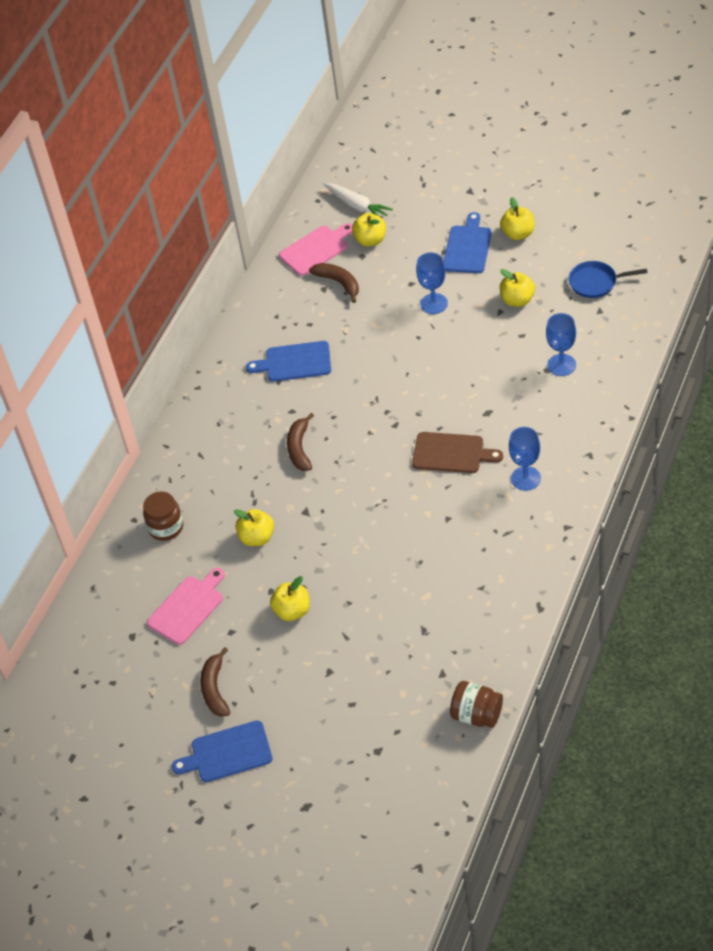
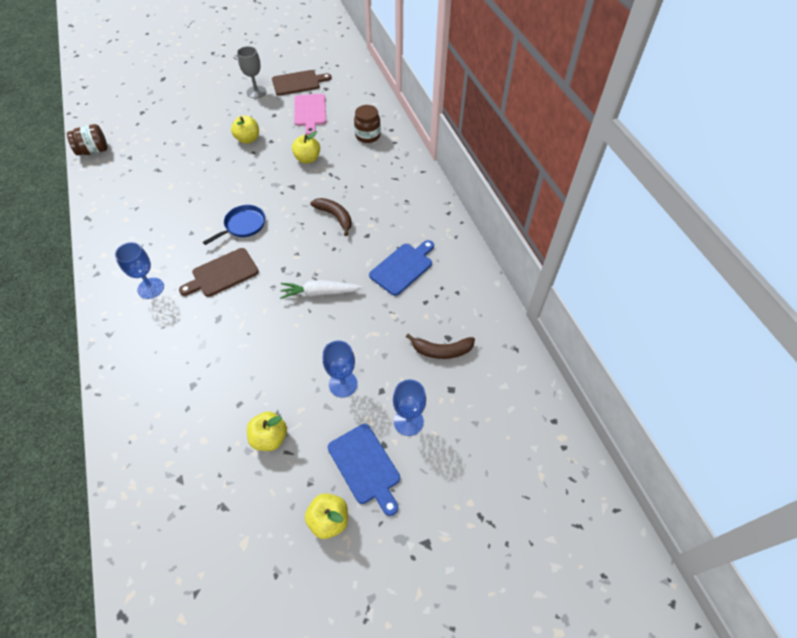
camera: 130 degrees right, 5 degrees up
(152, 670) = (298, 83): none -> brown cutting board
(215, 689) = (256, 92): brown banana -> grey goblet
(227, 753) = (223, 76): blue cutting board -> none
(316, 249) = (495, 369): pink cutting board -> none
(357, 206) = (513, 441): white carrot -> white carrot (320, 293)
(370, 240) = (461, 411): yellow apple -> none
(561, 365) = (182, 397): blue goblet -> blue goblet (408, 421)
(596, 282) = (204, 512): blue pan -> blue pan (243, 225)

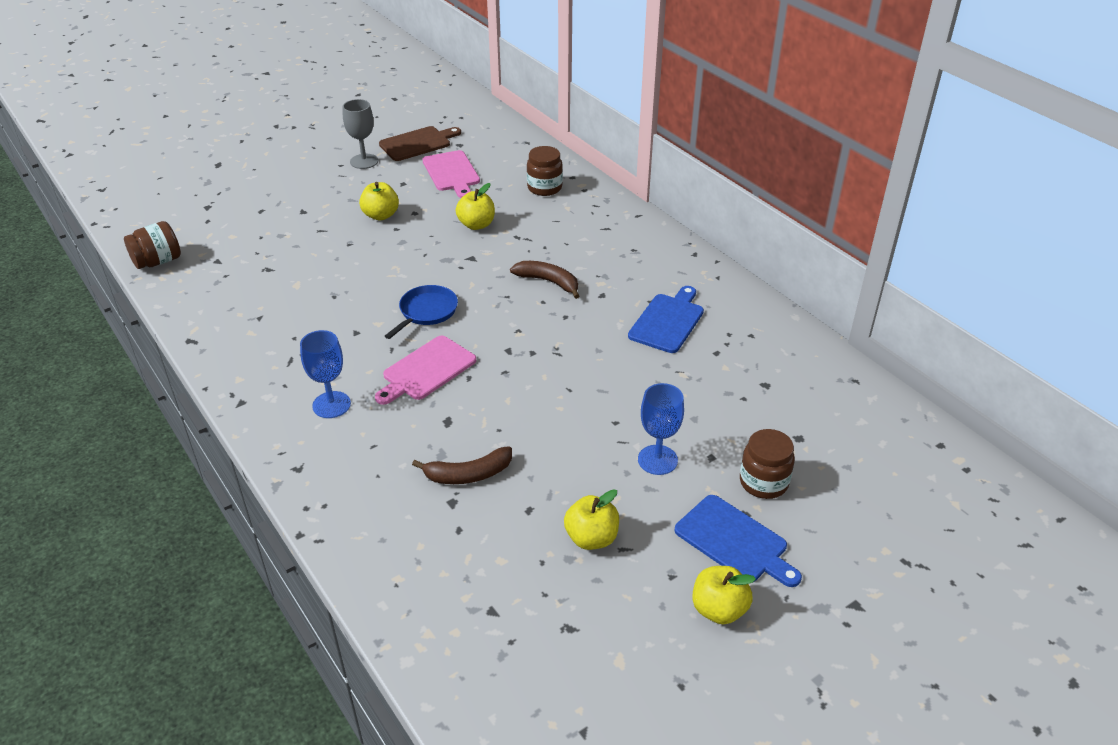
camera: 15 degrees left, 15 degrees down
(222, 273) = (426, 370): brown cutting board -> pink cutting board
(320, 293) = (573, 367): white carrot -> none
(408, 421) = (763, 482): blue goblet -> brown jar
(441, 350) = (765, 400): brown banana -> brown banana (468, 474)

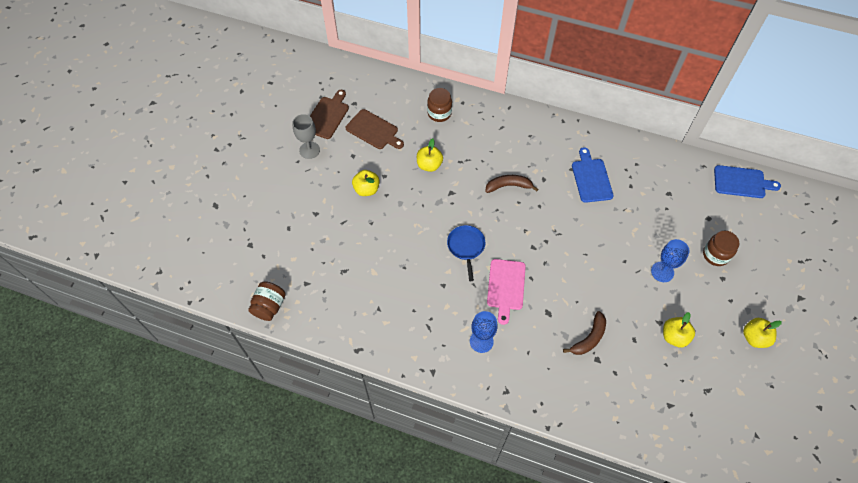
camera: 35 degrees left, 20 degrees up
(451, 173) = (373, 130): pink cutting board -> brown cutting board
(734, 541) = (731, 297): blue cutting board -> blue cutting board (742, 182)

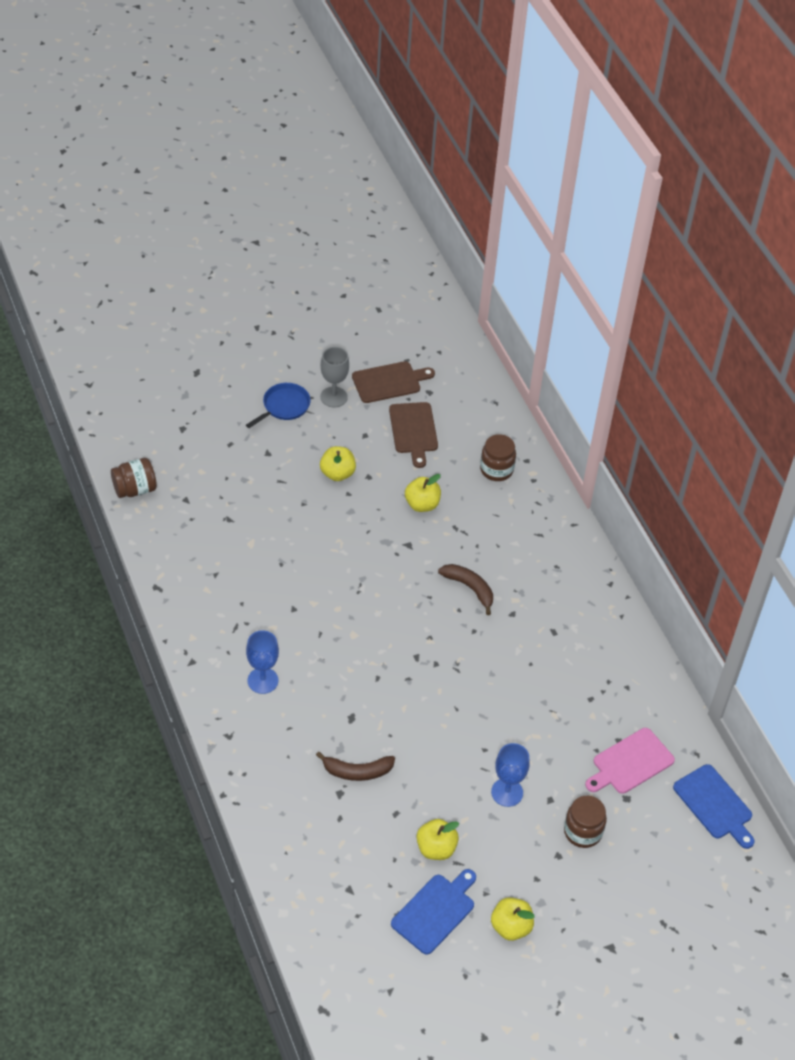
camera: 45 degrees right, 10 degrees down
(466, 247) = (356, 599): blue pan -> blue pan (284, 406)
(506, 287) = (344, 662): pink cutting board -> pink cutting board (630, 763)
(591, 178) = (560, 656): blue cutting board -> blue cutting board (435, 911)

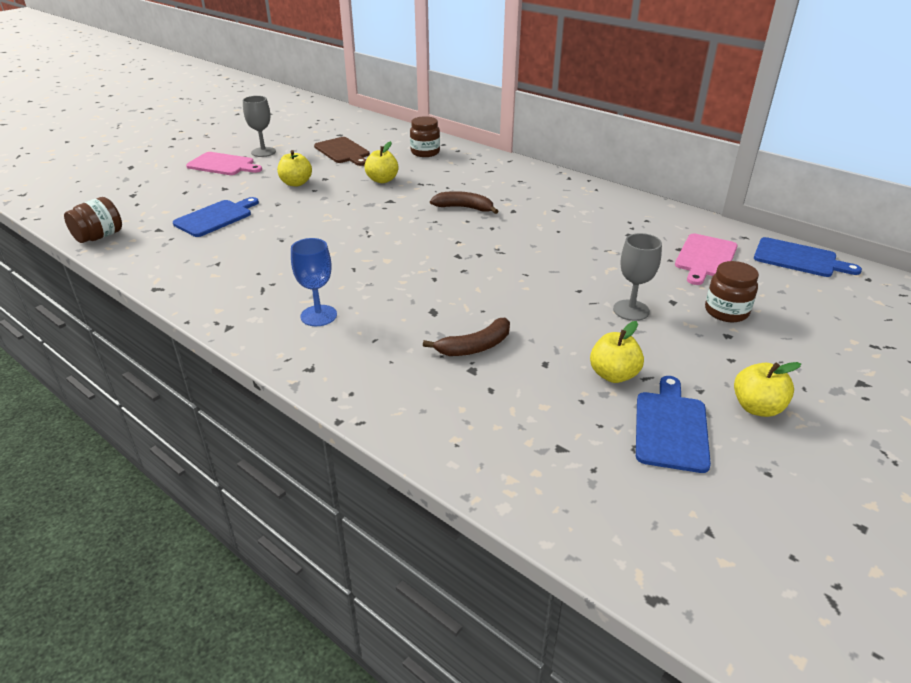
camera: 25 degrees left, 15 degrees down
(240, 502) = (216, 217): none -> blue cutting board
(284, 406) = (223, 165): blue pan -> pink cutting board
(389, 382) = (304, 137): brown cutting board -> none
(507, 792) = (631, 310): blue goblet -> grey goblet

